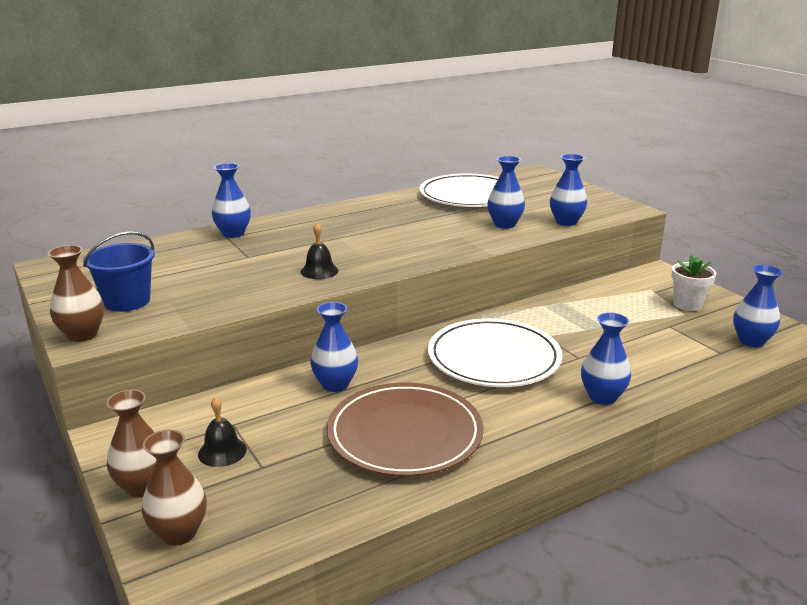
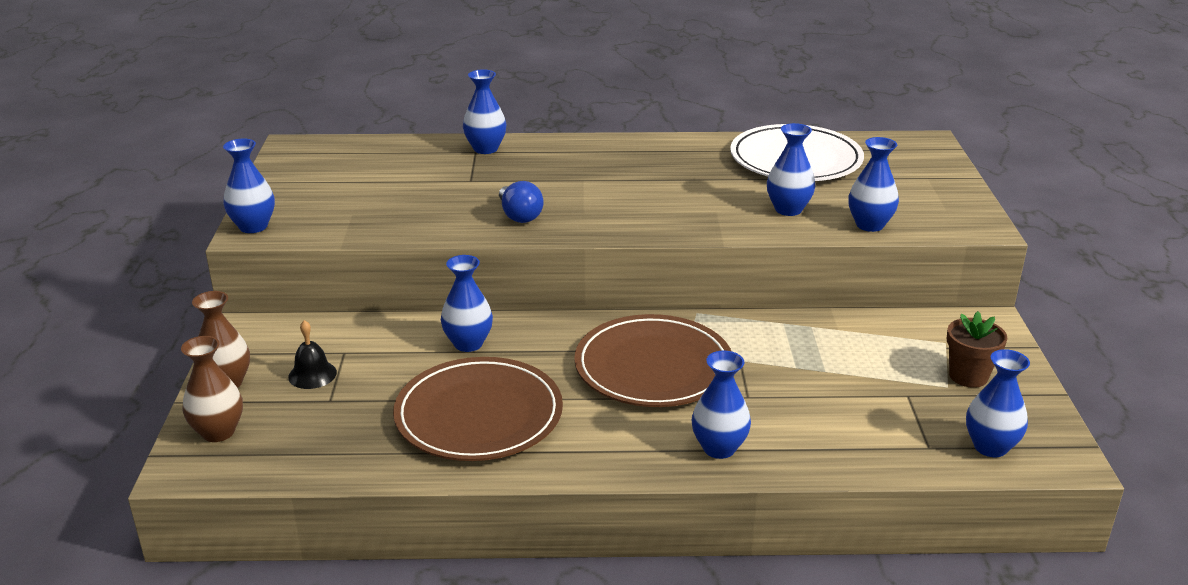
camera: 30 degrees right, 5 degrees up
(82, 335) = (253, 226): brown vase -> blue vase
(127, 301) = (318, 202): blue bucket -> none
(319, 271) = (519, 216): black bell -> blue light bulb
(494, 358) = (653, 367): white plate -> brown plate
(687, 305) = (968, 376): white flower pot -> brown flower pot

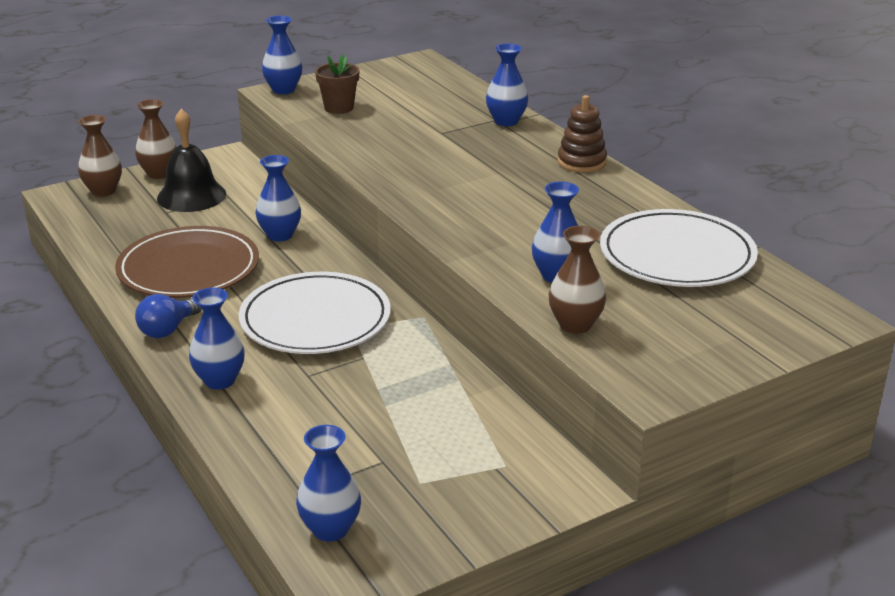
camera: 60 degrees right, 0 degrees up
(312, 374) = (191, 196): black bell -> black bell, size x1.81
(519, 216) = (402, 167): blue light bulb -> blue light bulb (168, 329)
(604, 144) = (581, 162): none -> brown stacking toy
(653, 367) = (315, 319): brown plate -> white plate
(869, 225) = (575, 325): blue vase -> brown vase
(968, 376) = (451, 492): brown flower pot -> brown flower pot (339, 108)

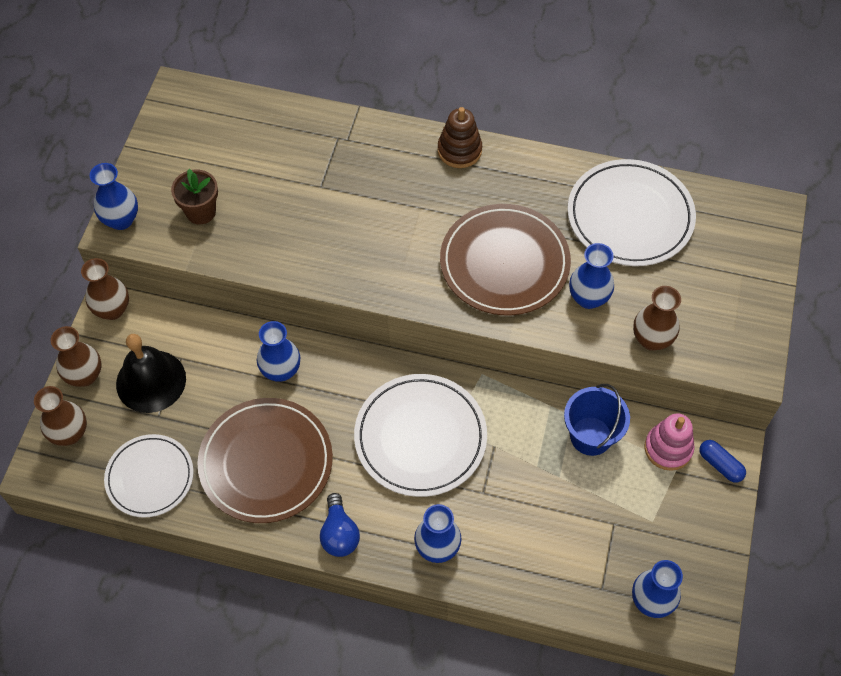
camera: 45 degrees left, 30 degrees up
(108, 233) = (150, 477): none -> white plate
(228, 157) = (112, 309): none -> brown vase
(454, 400) = (591, 436): none -> blue bucket
(506, 121) = (348, 135): blue vase -> none
(513, 450) = (668, 448): none -> pink stacking toy
(517, 226) = (504, 263): none -> brown plate
(548, 491) = (720, 465): none -> blue capsule

